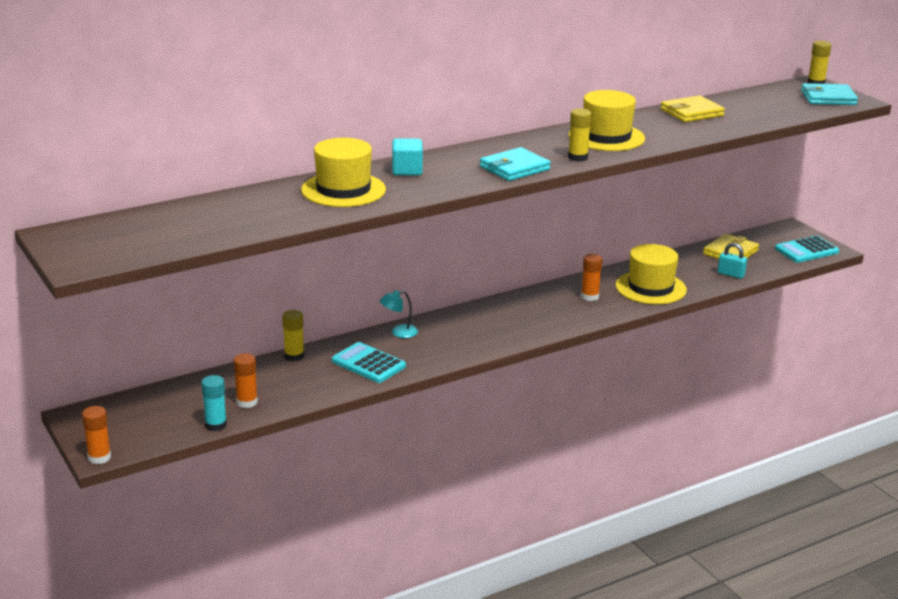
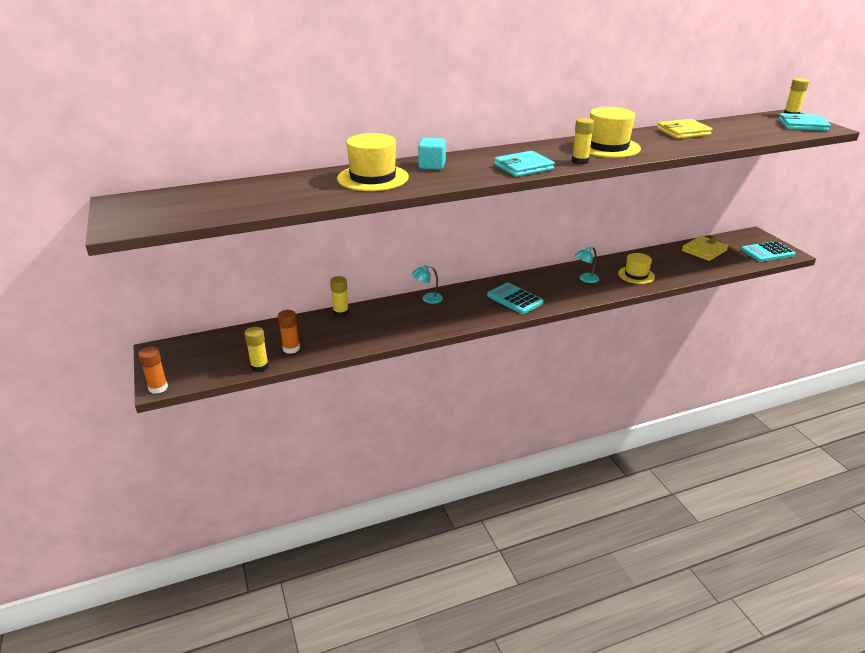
camera: 10 degrees right, 5 degrees up
(216, 425) = (259, 366): turquoise glue stick -> yellow glue stick
(368, 364) = (396, 323): turquoise calculator -> turquoise calculator (514, 299)
(589, 297) = (585, 279): orange glue stick -> turquoise lamp
(650, 288) = (636, 275): yellow hat -> yellow hat, size x0.63
(730, 274) = (703, 268): turquoise padlock -> none

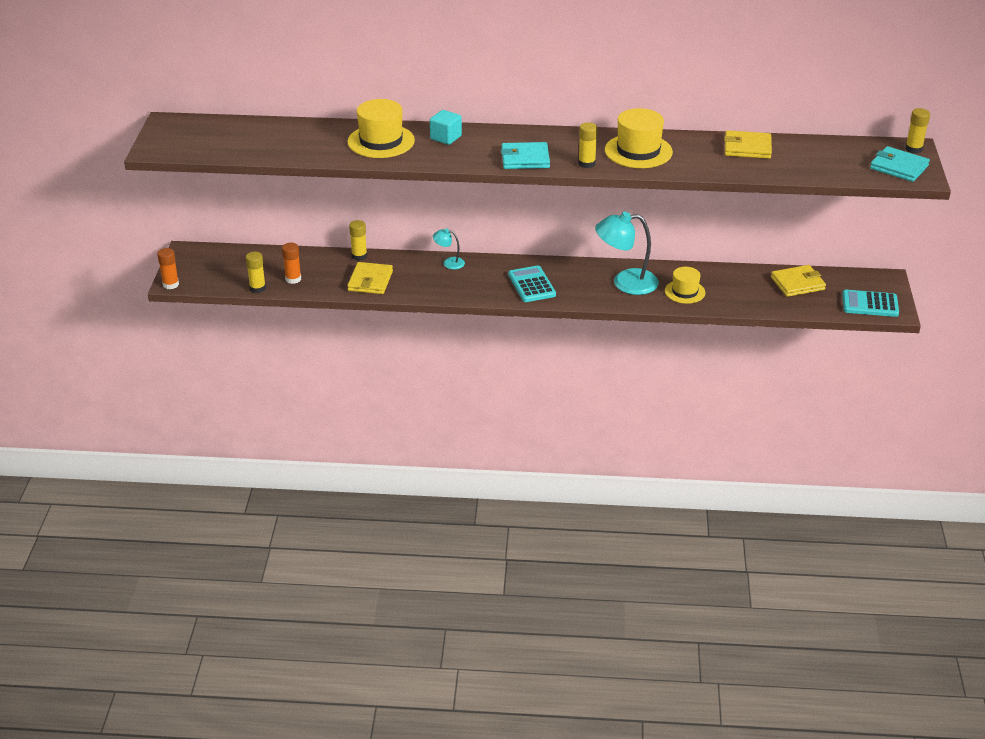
camera: 25 degrees right, 5 degrees up
(369, 331) = (370, 281): none -> yellow wallet
(585, 279) = (625, 282): turquoise lamp -> turquoise lamp, size x2.04

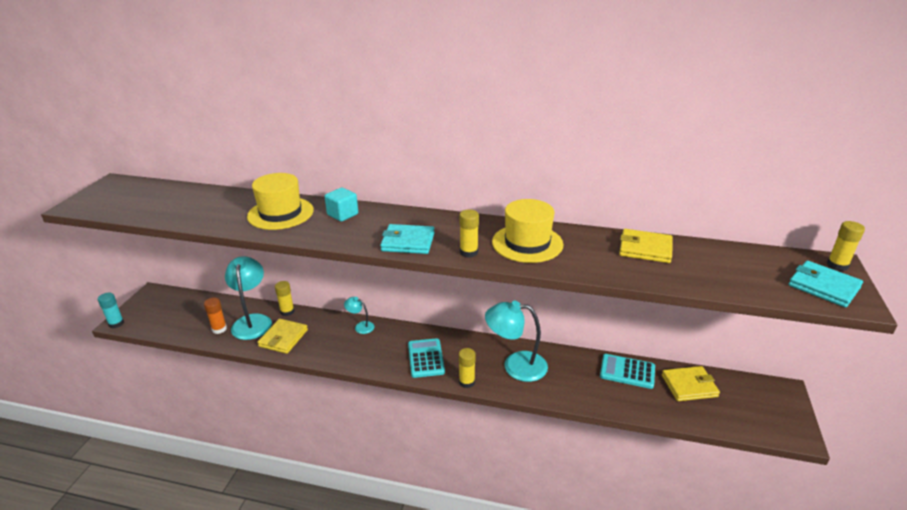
camera: 10 degrees right, 5 degrees down
(170, 284) = (116, 324): orange glue stick -> turquoise glue stick
(257, 288) = (184, 335): yellow glue stick -> yellow glue stick (467, 382)
(325, 268) = (252, 321): none -> turquoise lamp
(685, 292) = (572, 383): yellow hat -> none
(870, 304) = (768, 422): turquoise calculator -> turquoise calculator (627, 372)

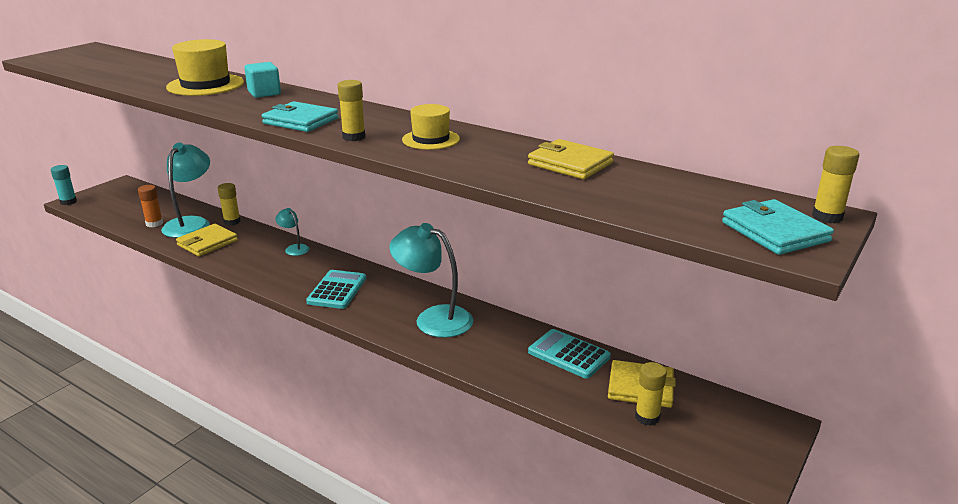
camera: 20 degrees right, 5 degrees down
(467, 382) = (362, 321): yellow glue stick -> yellow glue stick (647, 417)
(527, 243) = (431, 139): yellow hat -> yellow hat, size x0.63

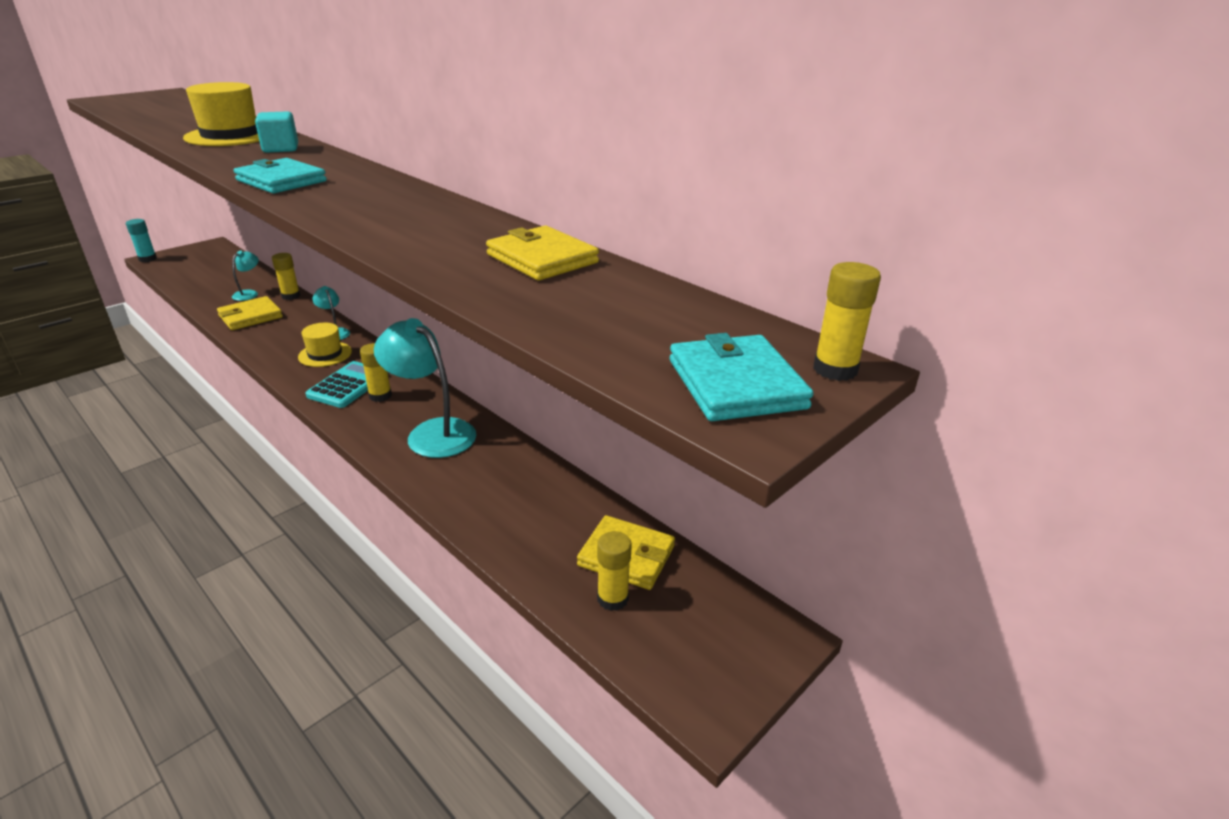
camera: 10 degrees right, 5 degrees up
(154, 223) = (213, 290): orange glue stick -> none
(191, 223) = (249, 293): turquoise lamp -> turquoise lamp, size x0.49
(354, 137) = (317, 204): yellow glue stick -> yellow glue stick (380, 396)
(431, 139) = (403, 214): yellow hat -> yellow hat (325, 354)
(568, 354) = (562, 499): turquoise calculator -> none

